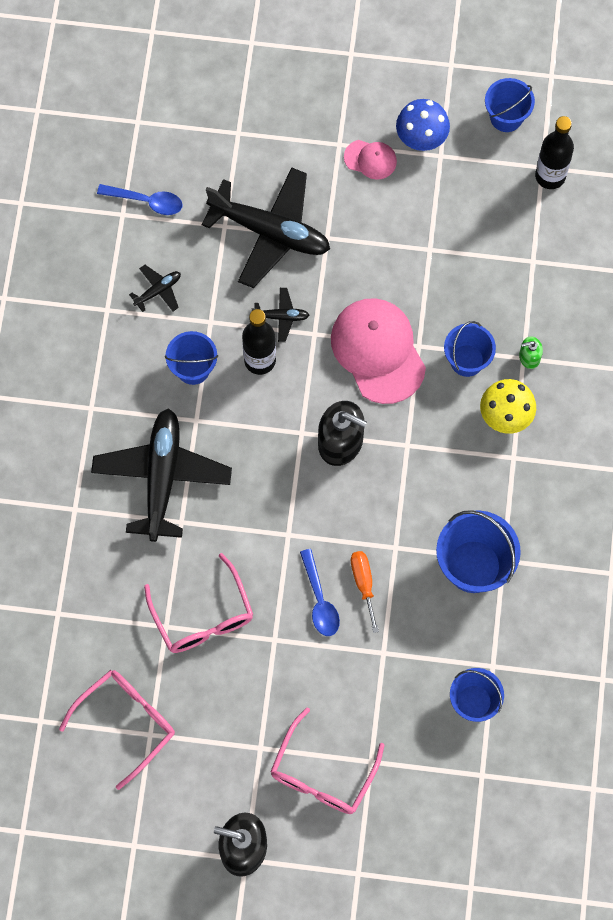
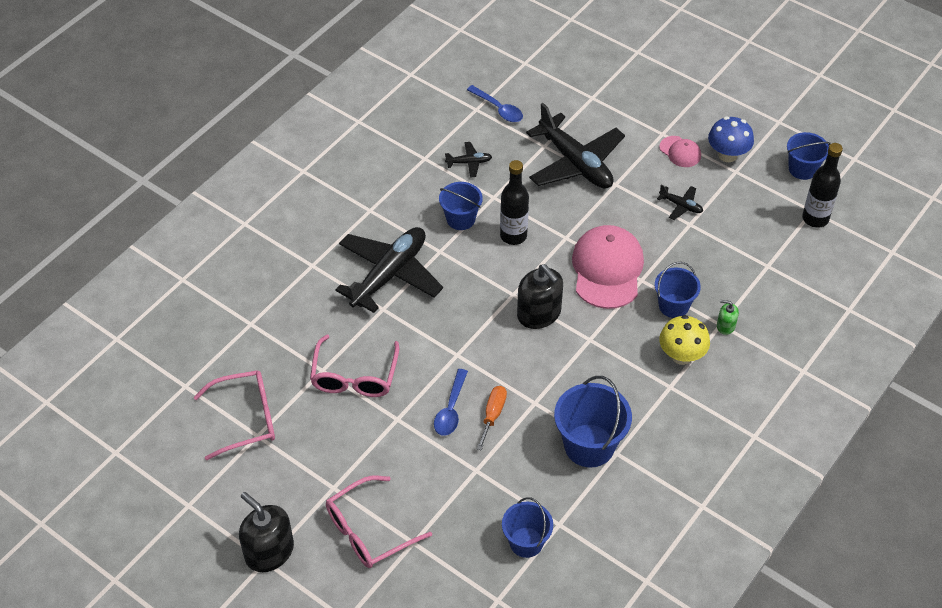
camera: 30 degrees right, 20 degrees down
(281, 317) = (548, 216): black plane -> black plane (681, 205)

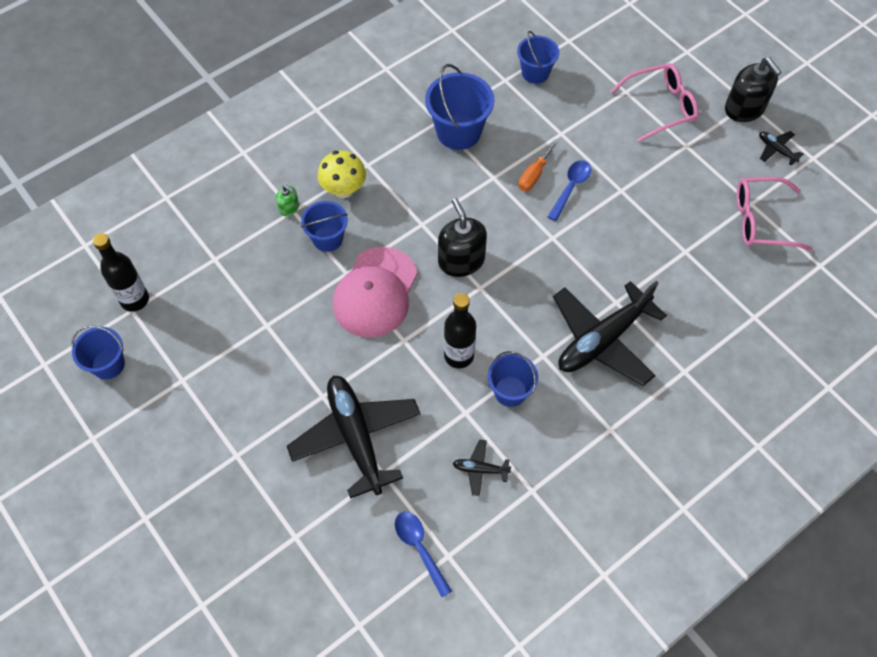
camera: 165 degrees left, 10 degrees up
(354, 376) = (655, 238): pink glasses -> none
(680, 152) = (229, 423): pink cap -> none
(681, 205) = (265, 350): black plane -> black plane (776, 150)
(727, 155) = (178, 404): blue mushroom -> none

